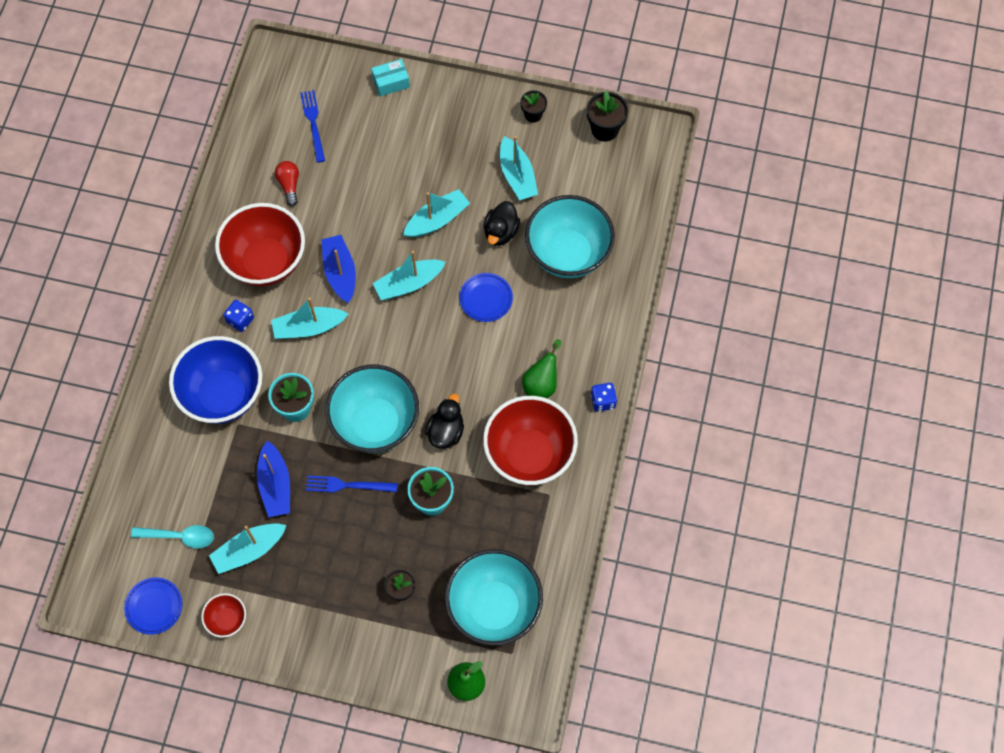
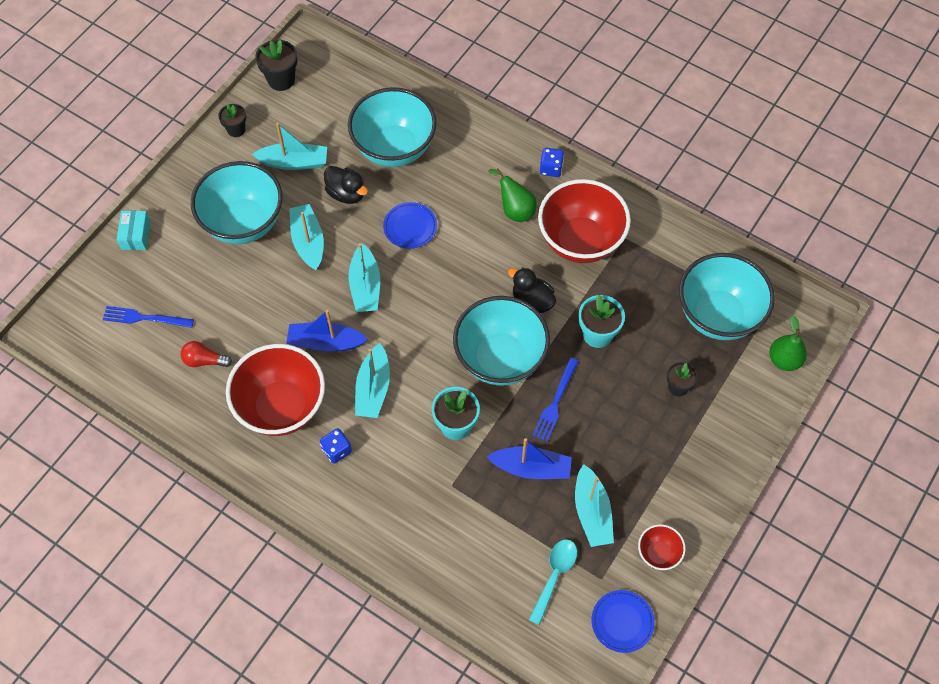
camera: 70 degrees left, 5 degrees down
(223, 395) = (414, 490): blue bowl -> none
(436, 160) = (243, 223): none -> turquoise bowl

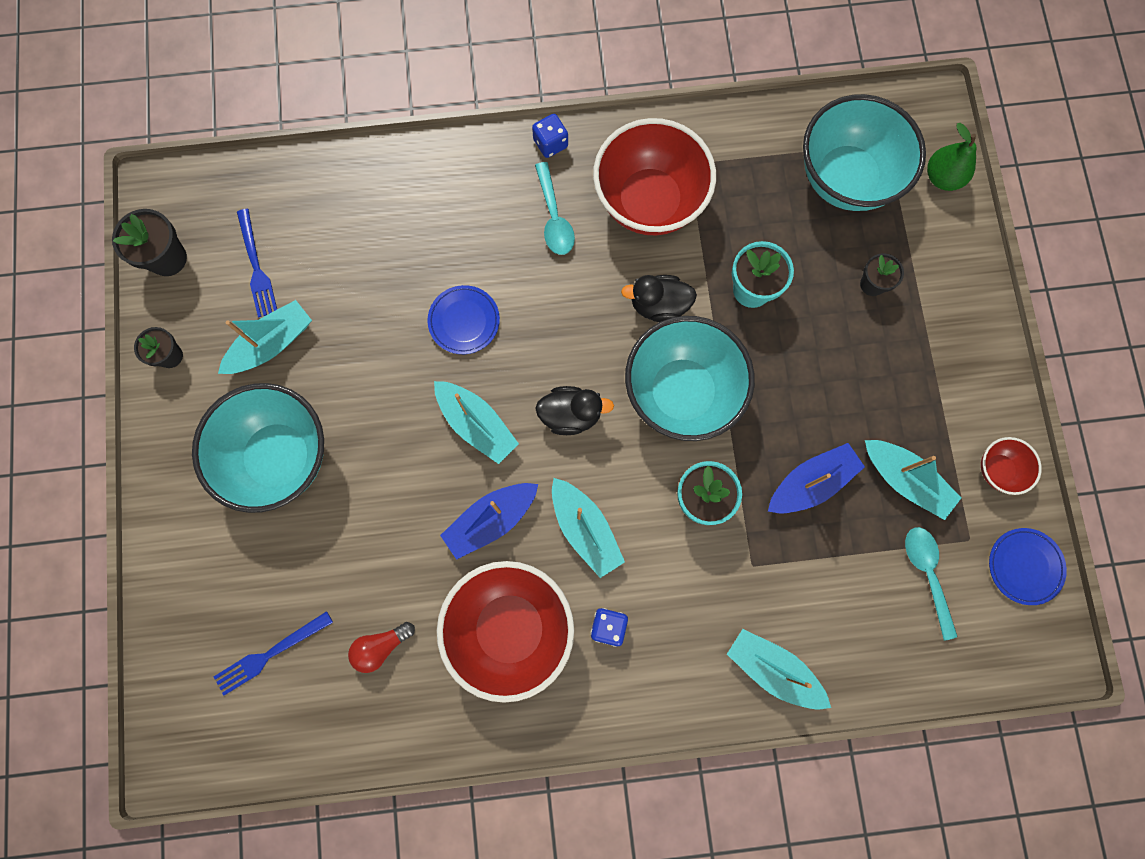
camera: 40 degrees left, 15 degrees up
(136, 235) = (170, 568): turquoise box -> none
(308, 242) = (370, 423): turquoise boat -> turquoise boat (773, 669)
(346, 194) = (362, 336): black duck -> black duck (571, 415)
(394, 148) = (367, 244): turquoise bowl -> none
(515, 210) = (554, 218): green pear -> turquoise spoon
(555, 402) = (774, 395): blue fork -> blue fork (256, 267)

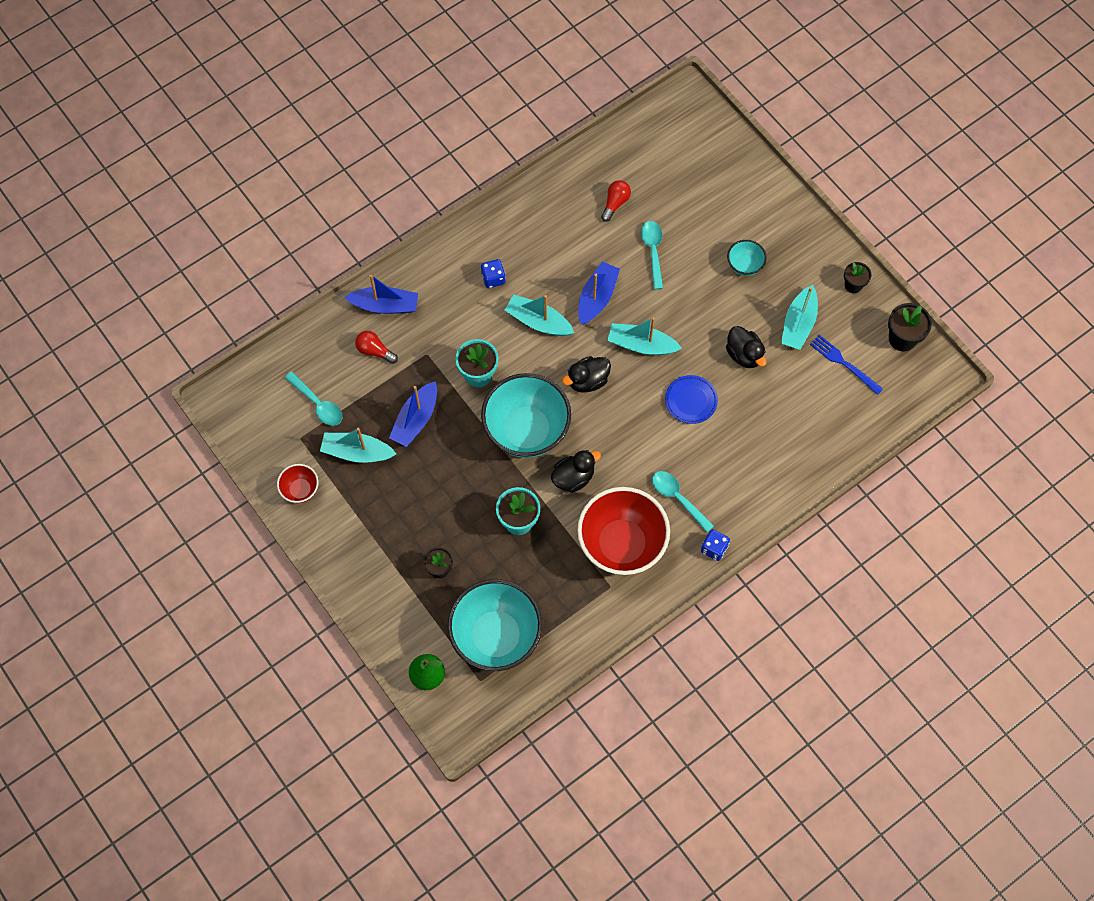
camera: 150 degrees right, 10 degrees down
(270, 654) = (673, 169): blue fork -> none
(279, 457) = (744, 266): turquoise bowl -> turquoise bowl, size x0.46
(363, 342) = (744, 355): none -> black duck
(379, 545) = (653, 251): none -> turquoise spoon
(510, 628) = (549, 249): red bowl -> none
(773, 669) = (385, 305): turquoise boat -> blue boat
(818, 609) = (375, 351): none -> red light bulb
(1024, 566) = (259, 440): blue plate -> none

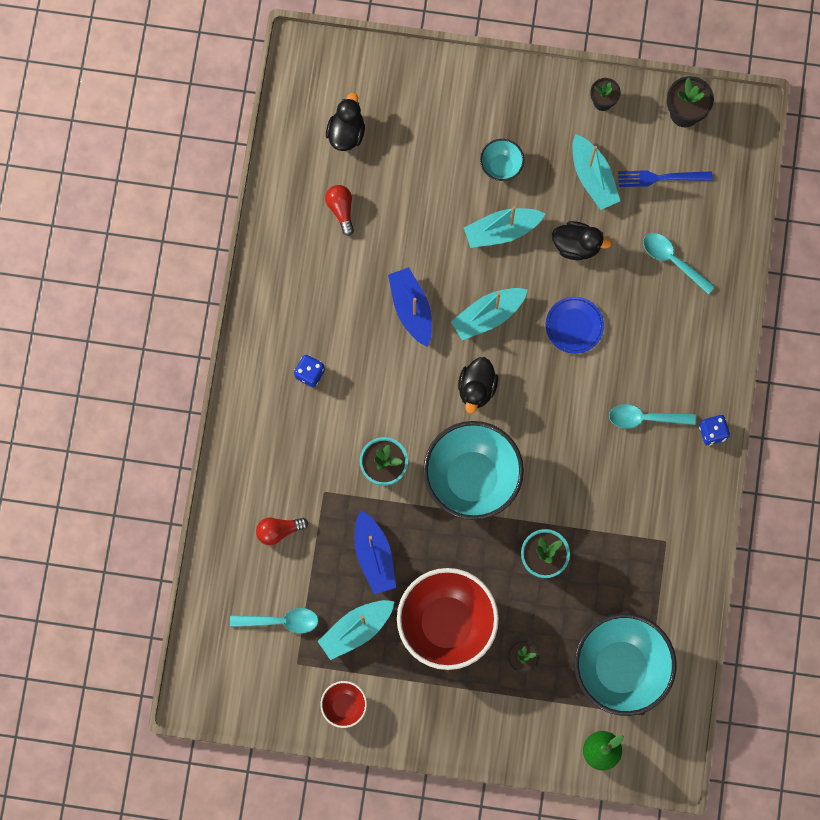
camera: 45 degrees left, 10 degrees up
(385, 305) = (245, 483): blue boat -> none
(538, 322) = (385, 376): turquoise boat -> turquoise boat (502, 231)
(573, 477) = (548, 481): black duck -> black duck (346, 133)
(621, 544) = (640, 498): red bowl -> red bowl (446, 623)
(653, 251) = (415, 224): turquoise spoon -> turquoise spoon (672, 260)

